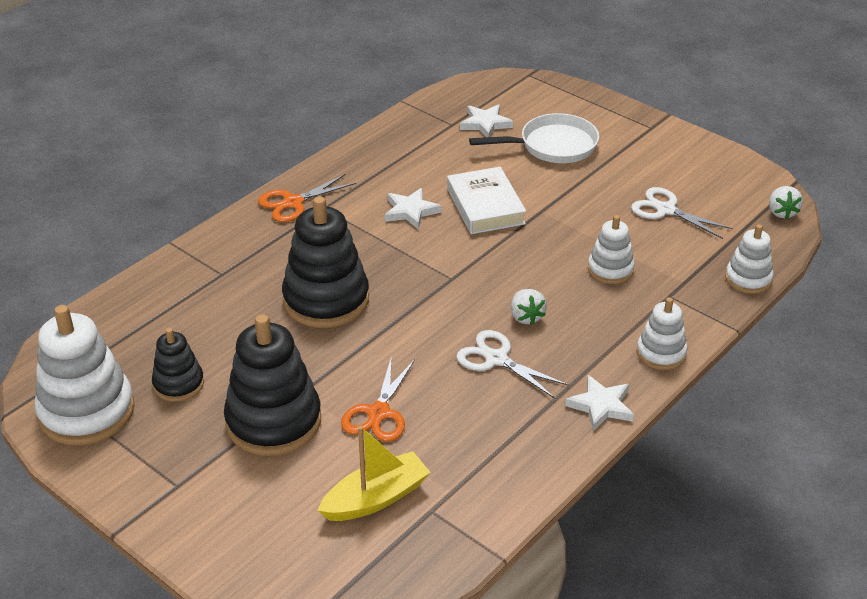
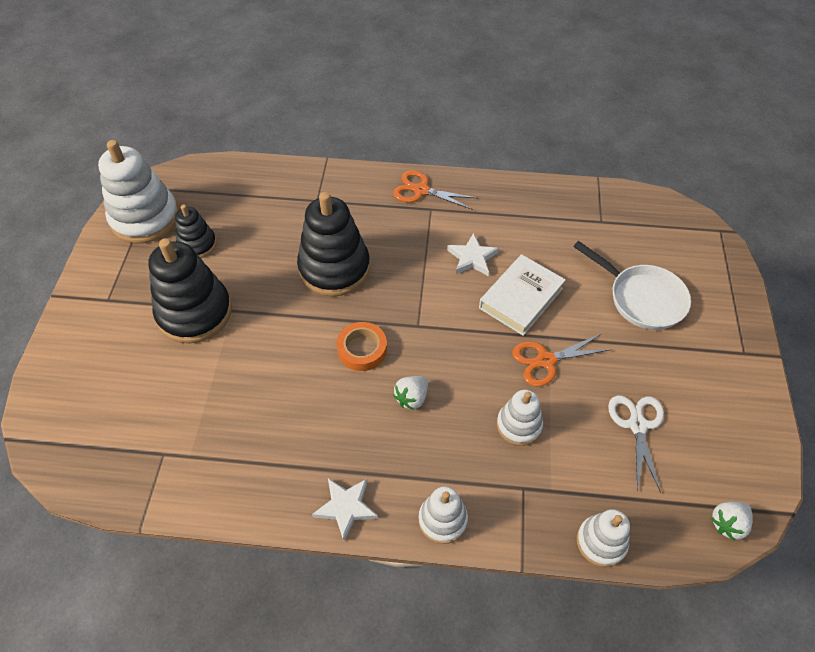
camera: 55 degrees right, 15 degrees up
(376, 498) = (156, 413): yellow boat -> none
(379, 413) = (240, 366): orange scissors -> orange scissors (546, 360)
(443, 324) = (362, 349): none -> orange tape
(485, 124) = (624, 240): white star -> none
(496, 359) = (348, 405): white scissors -> none

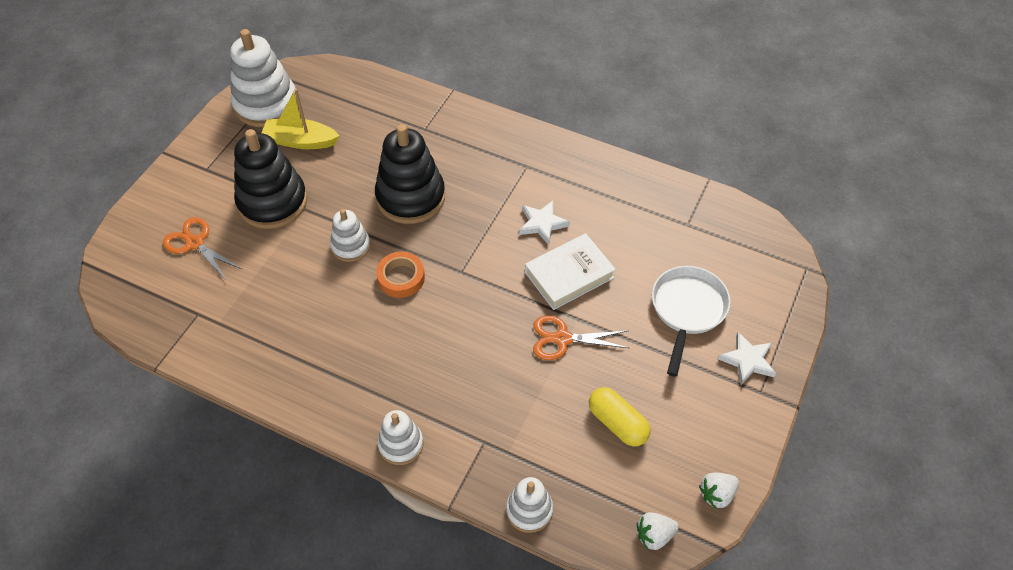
camera: 20 degrees right, 0 degrees up
(197, 244) = (300, 141): black stacking toy -> yellow boat
(346, 507) = (325, 407): white star -> white star (747, 360)
(412, 398) = (424, 334): white strawberry -> white strawberry (717, 494)
(421, 190) = (526, 145): orange scissors -> orange scissors (195, 243)
(519, 425) = (508, 388): white stacking toy -> white stacking toy (350, 246)
(637, 425) = (617, 423): white scissors -> yellow capsule
(642, 298) = (687, 310): white pan -> white pan turned 135 degrees counterclockwise

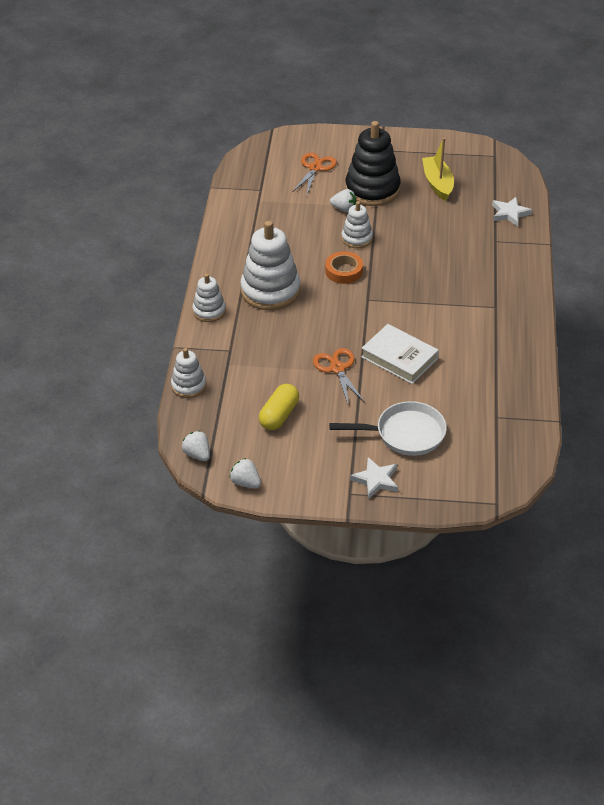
camera: 70 degrees right, 10 degrees down
(266, 104) = (461, 155): white stacking toy -> white stacking toy (270, 291)
(290, 240) = (344, 209): none -> white strawberry
(410, 197) = (421, 254): black stacking toy -> none
(542, 224) = (441, 331): white star -> white star (510, 213)

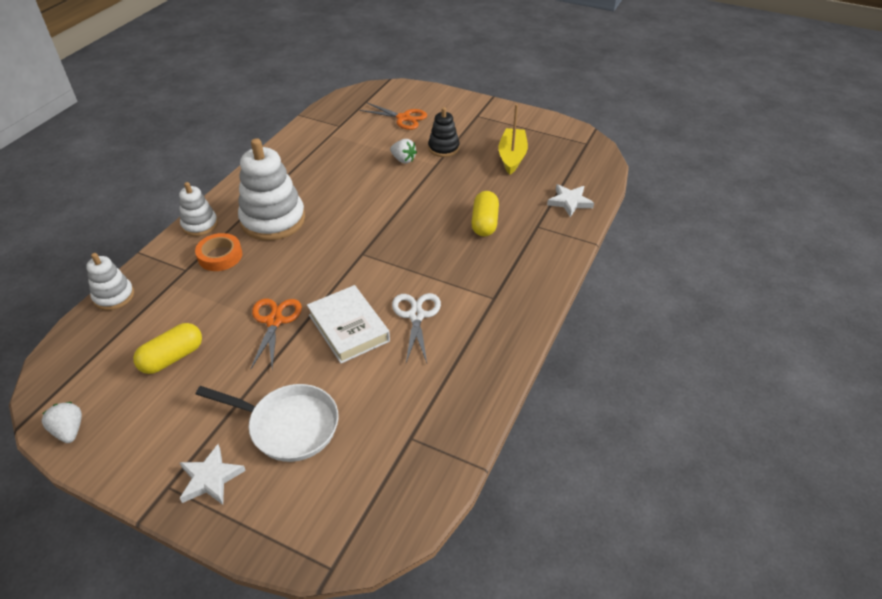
camera: 20 degrees right, 0 degrees up
(197, 454) = (53, 378): white strawberry -> none
(315, 168) = (403, 118): orange scissors -> orange scissors turned 75 degrees clockwise
(344, 271) = (359, 218): orange tape -> orange tape (220, 256)
(357, 238) = (395, 190): white stacking toy -> none
(372, 189) = (443, 148): black stacking toy -> black stacking toy, size x0.55
(445, 335) = (416, 316): none -> white scissors
(451, 249) = (484, 223): none -> yellow capsule

